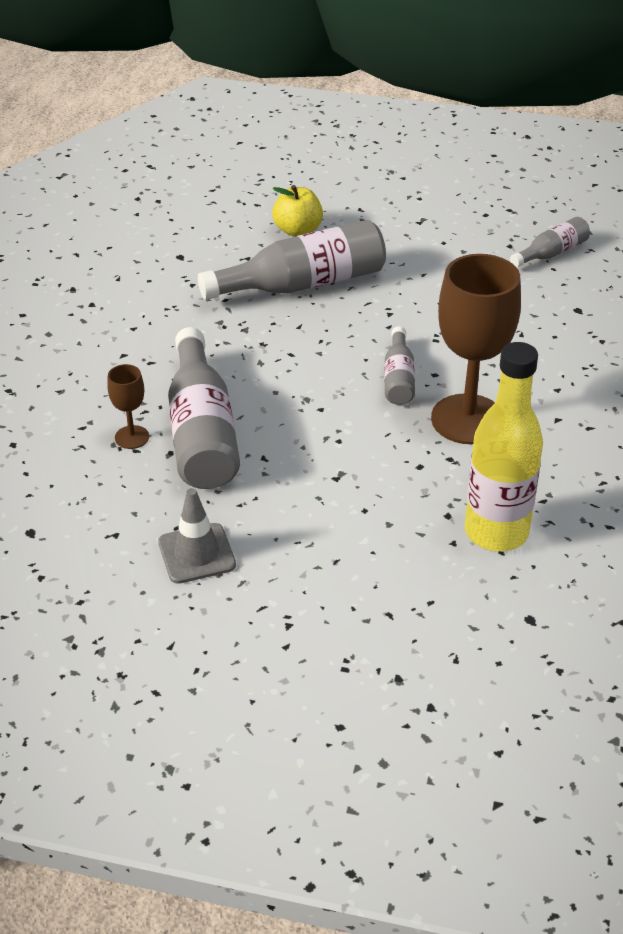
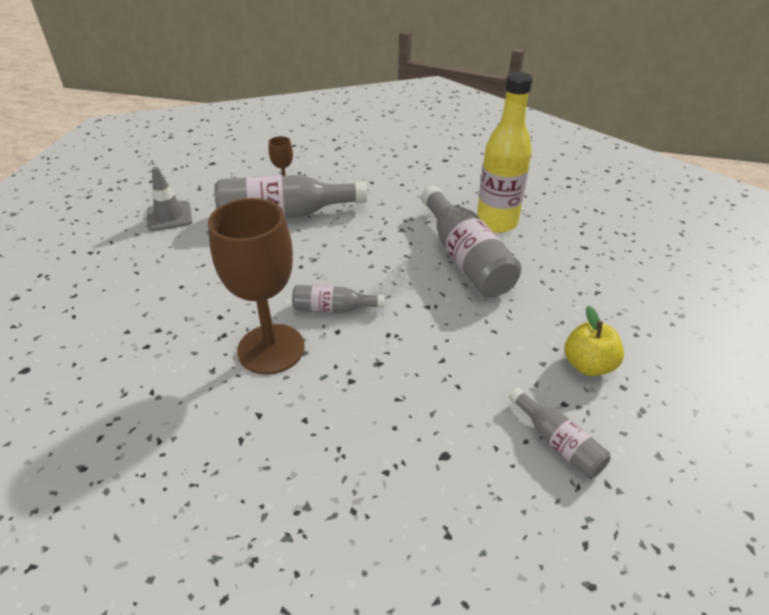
camera: 90 degrees right, 0 degrees up
(298, 230) = (547, 254): yellow apple -> yellow apple (588, 365)
(496, 532) = (126, 357): yellow bottle -> yellow bottle (496, 222)

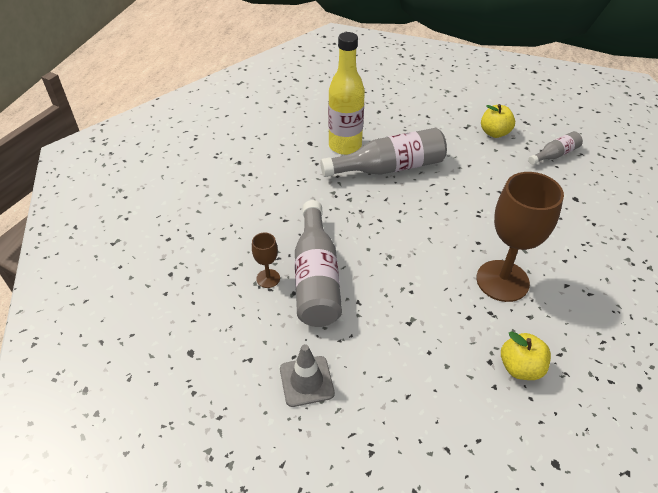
camera: 85 degrees left, 5 degrees up
(143, 353) = (520, 367): none -> yellow apple
(333, 308) = (453, 244): grey bottle -> none

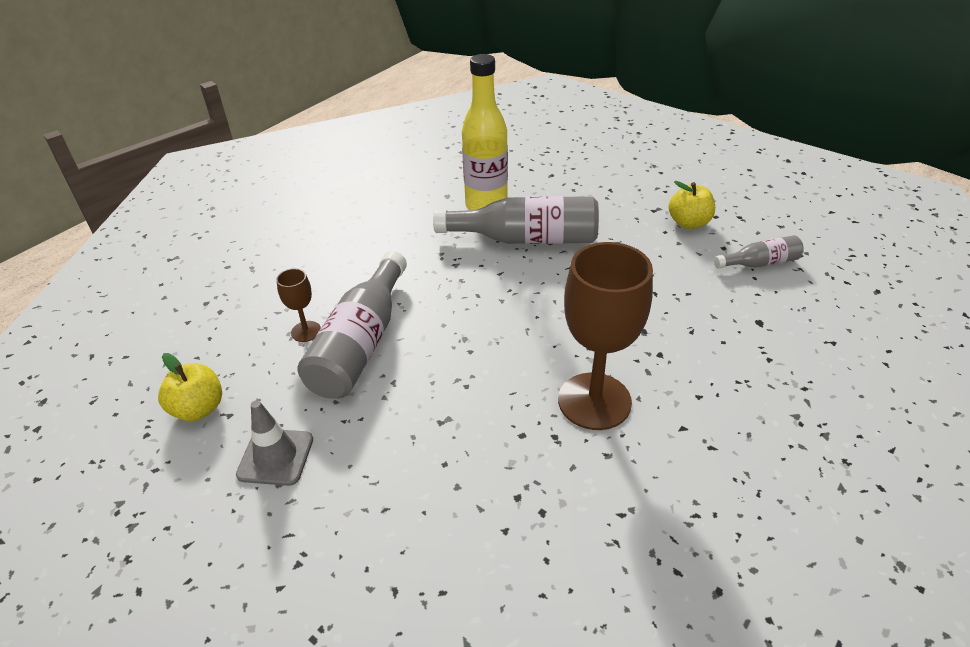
camera: 20 degrees right, 5 degrees down
(520, 367) = (555, 516): yellow apple -> yellow apple (198, 409)

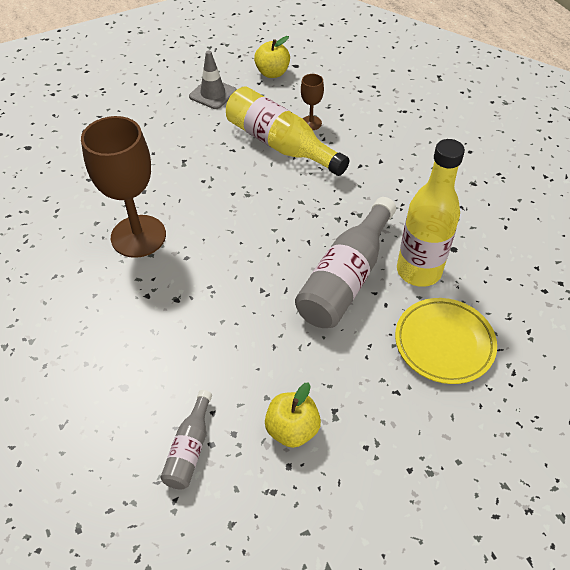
camera: 115 degrees right, 10 degrees up
(361, 343) = (280, 144): grey bottle -> yellow bottle
(548, 180) = (444, 343): none -> yellow plate

